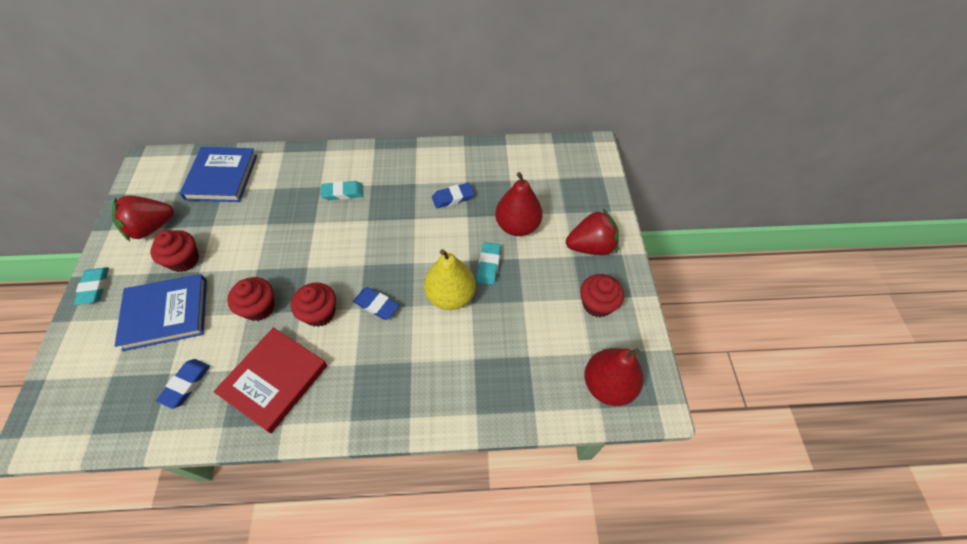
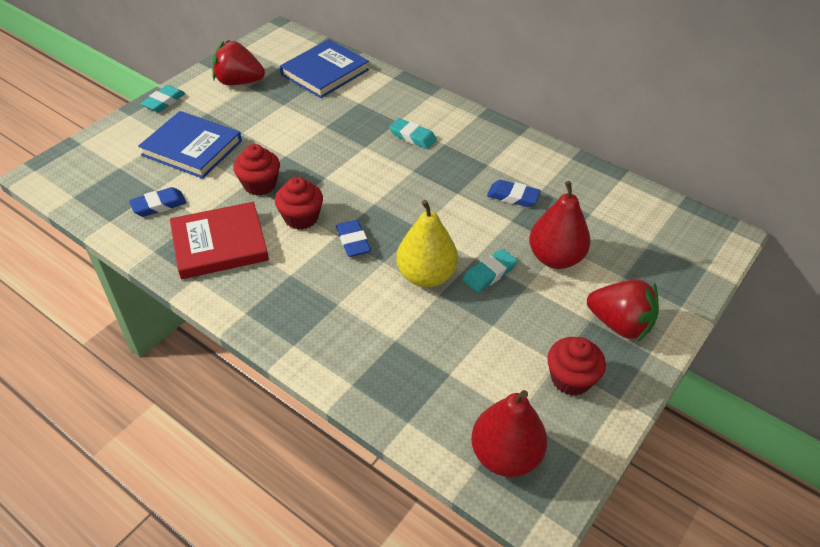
camera: 40 degrees right, 10 degrees down
(184, 260) = (239, 118): red cupcake -> none

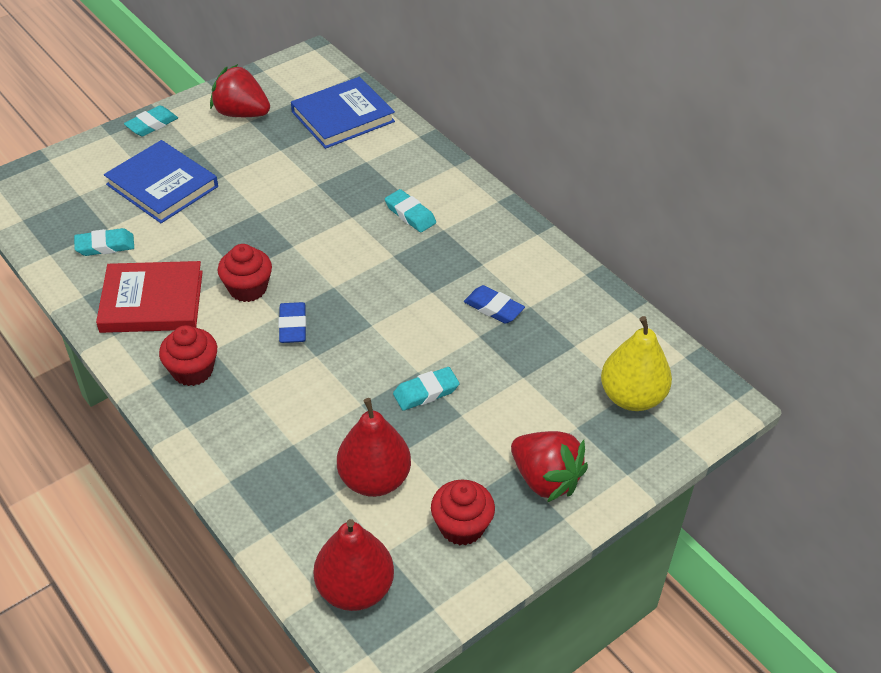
camera: 15 degrees right, 0 degrees up
(159, 205) = (105, 245): blue eraser -> turquoise eraser
(260, 185) = (218, 242): red cupcake -> red cupcake (192, 370)
(426, 276) = (355, 380): yellow pear -> yellow pear (632, 397)
(555, 258) = (508, 389): red pear -> red pear (374, 479)

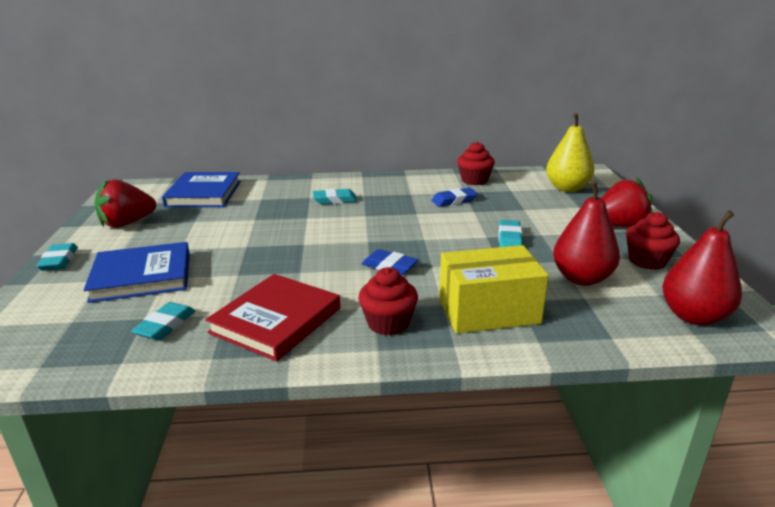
camera: 55 degrees left, 20 degrees down
(248, 288) = (324, 272): red cupcake -> red cupcake (474, 180)
(257, 429) = (488, 311): none -> yellow box

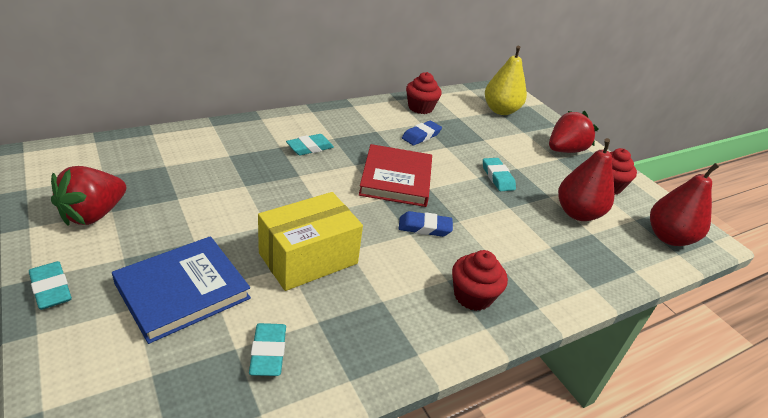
camera: 30 degrees left, 10 degrees up
(204, 194) = (155, 155): blue book -> none
(276, 320) = (374, 317): red book -> red book (396, 179)
(488, 311) = (538, 263): yellow box -> yellow box (308, 258)

